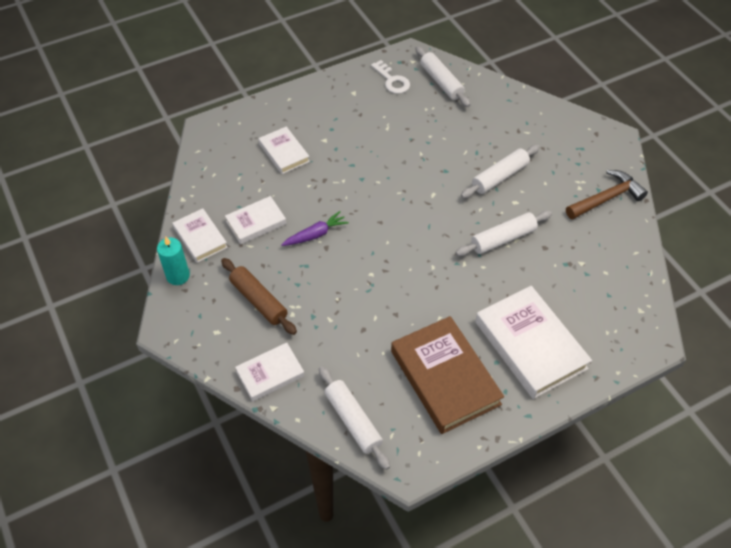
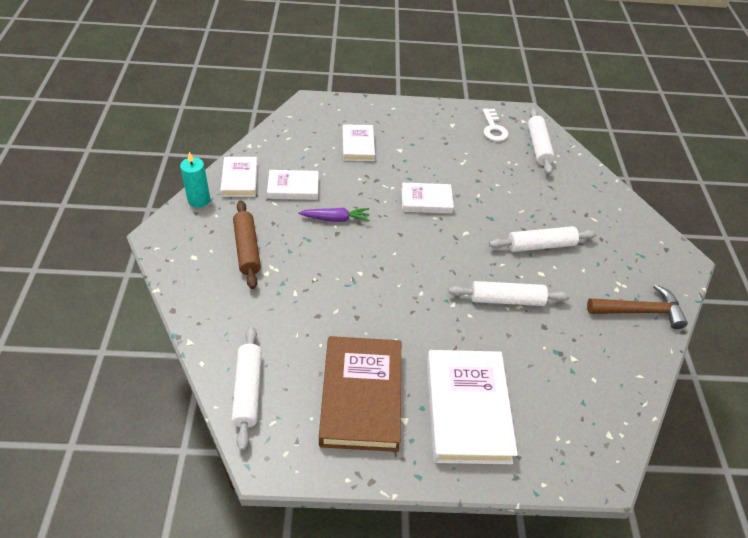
camera: 25 degrees right, 5 degrees down
(270, 374) = (209, 312): white book -> white book (426, 201)

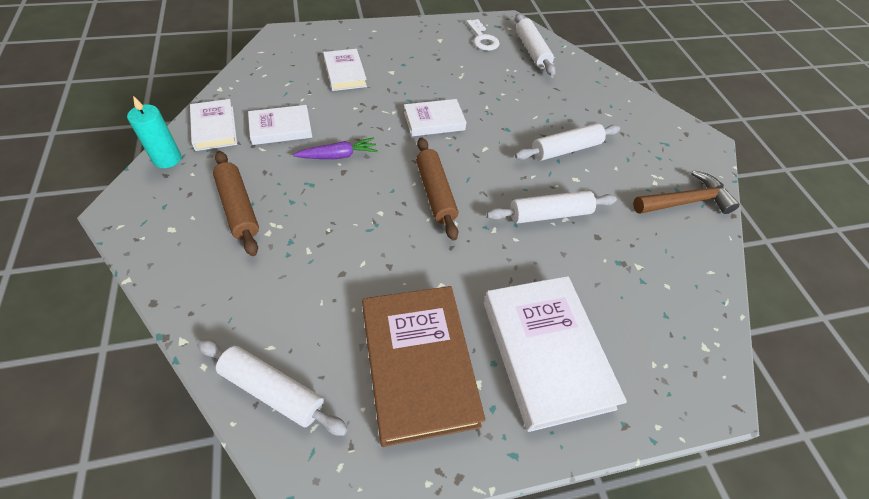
camera: 15 degrees left, 5 degrees up
(248, 390) = (273, 390): white rolling pin -> white rolling pin turned 45 degrees counterclockwise
(410, 264) = (435, 193): none -> brown rolling pin

